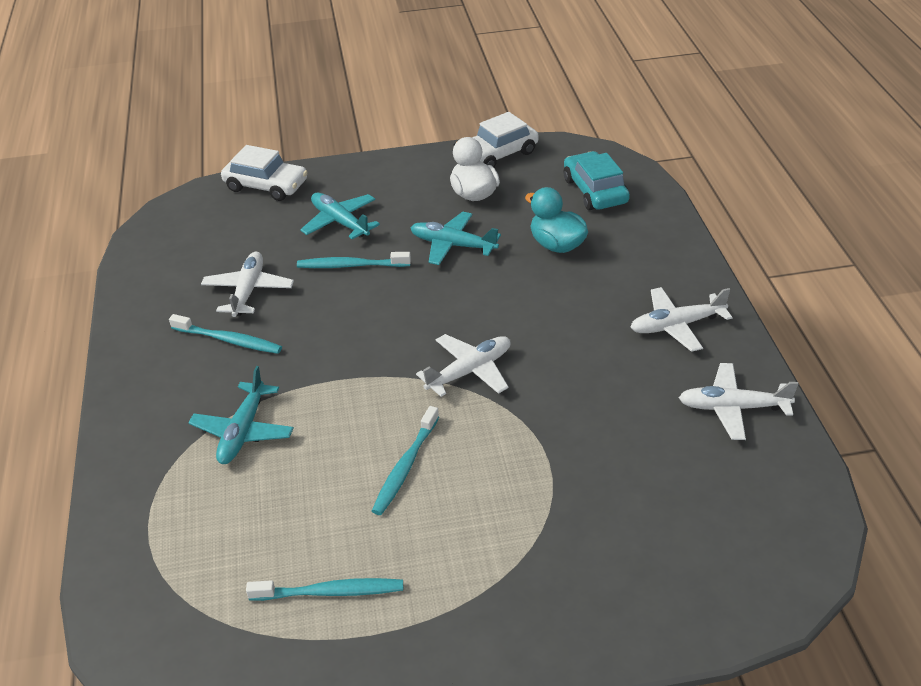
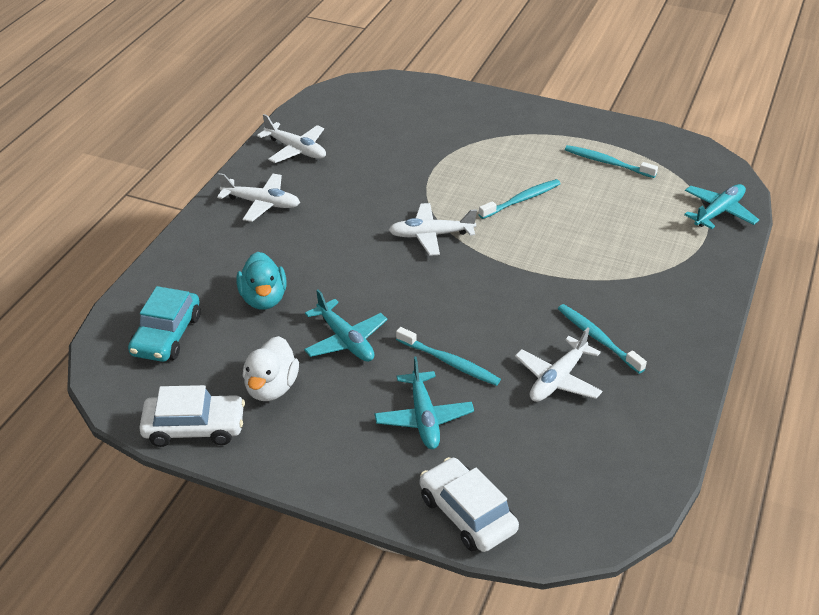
camera: 150 degrees left, 0 degrees up
(243, 432) = (618, 263): turquoise plane -> turquoise plane (719, 212)

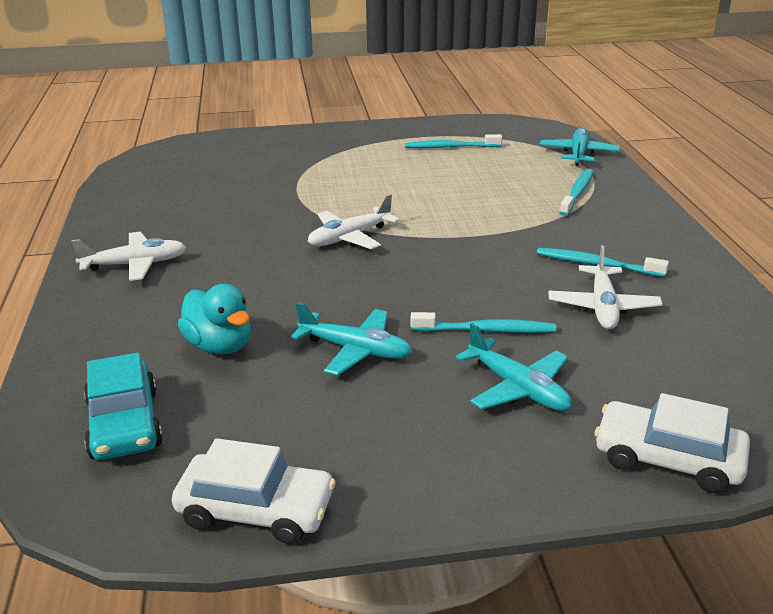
camera: 30 degrees left, 10 degrees down
(194, 427) = (256, 510): white car -> white car turned 45 degrees clockwise
(271, 388) = (315, 427): white duck -> none
(296, 150) = (133, 213): white plane -> none
(521, 200) = (406, 189): turquoise toothbrush -> turquoise toothbrush (577, 193)

